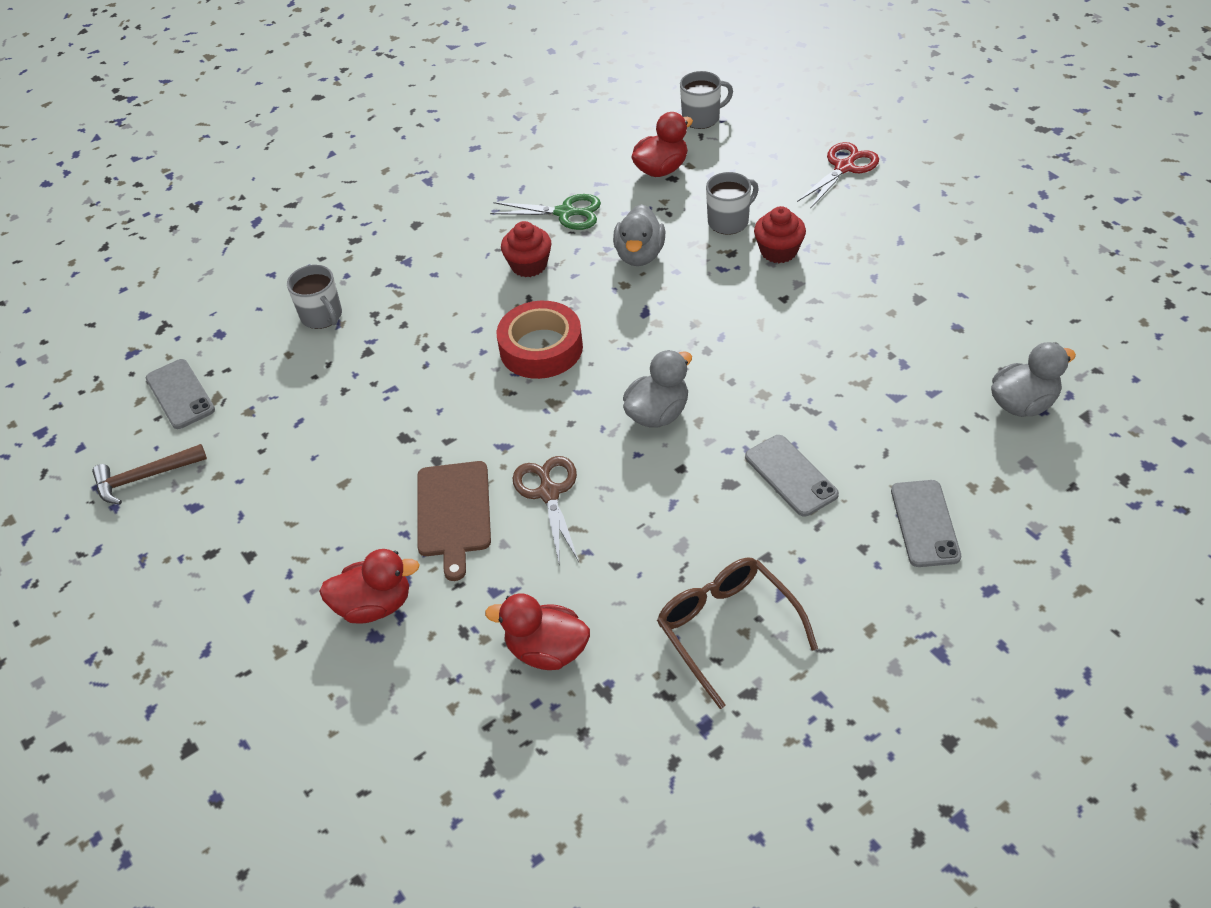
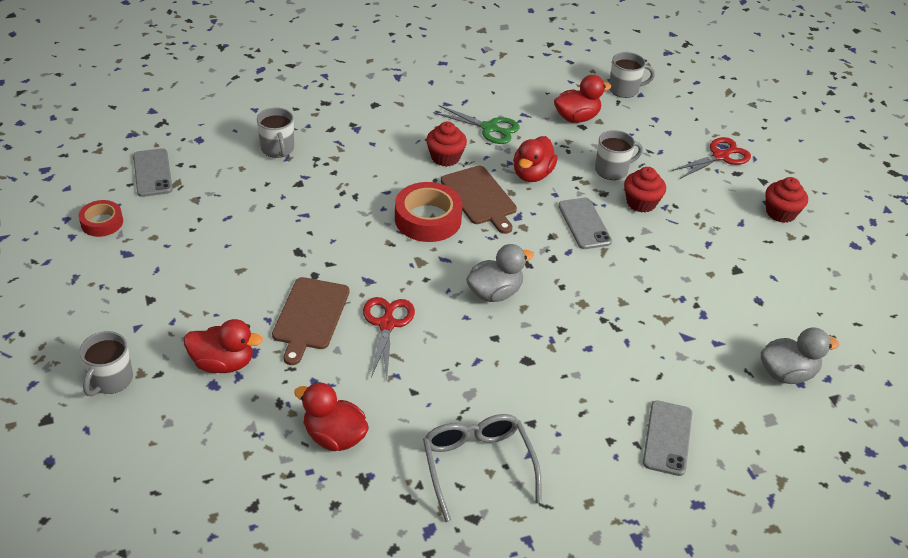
camera: 10 degrees right, 5 degrees down
(145, 477) = (102, 222): brown hammer -> red tape
(246, 672) = (110, 380): none -> grey mug
(549, 493) = (387, 324): brown scissors -> red scissors
(591, 302) = (480, 197): none -> brown cutting board
(640, 255) = (532, 174): grey duck -> red duck
(727, 629) = (477, 466): brown glasses -> grey glasses
(791, 475) = (577, 369): grey phone -> grey phone (584, 223)
(939, 215) = (780, 213): none -> red cupcake

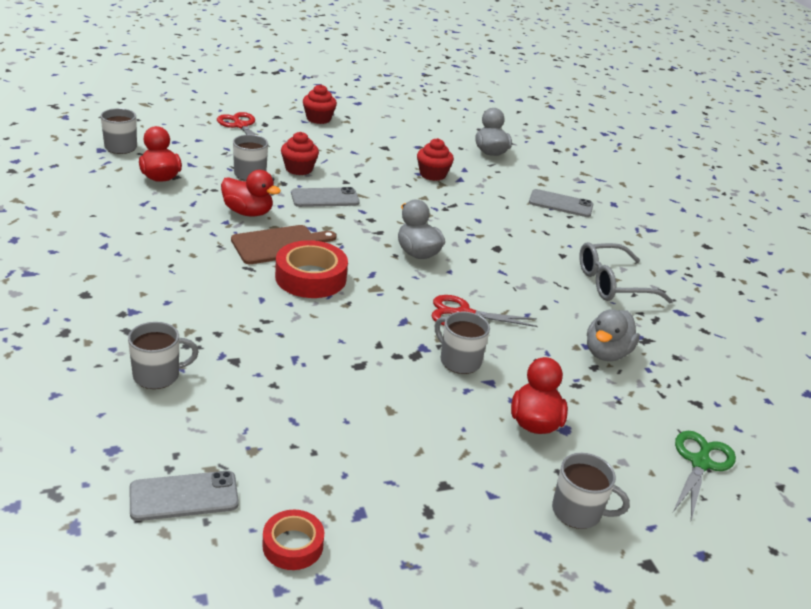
camera: 90 degrees left, 10 degrees down
(310, 316) = (459, 361): brown cutting board -> grey mug
(334, 436) = (606, 353): red duck -> grey duck
(445, 157) = (208, 257): red cupcake -> red cupcake (432, 174)
(489, 128) = (162, 225): green scissors -> green scissors (700, 463)

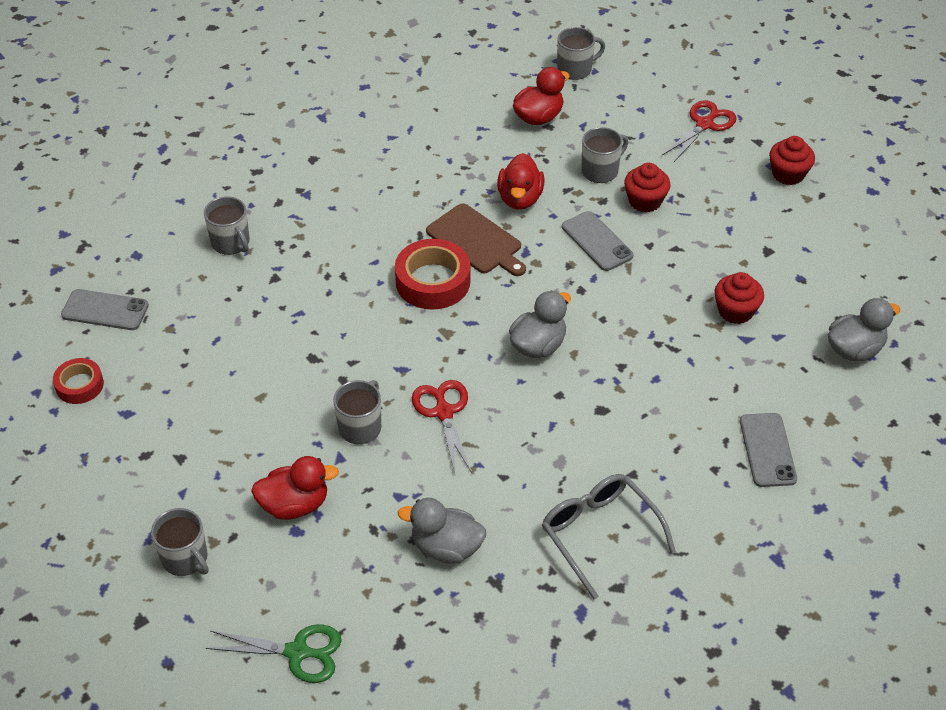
camera: 75 degrees right, 15 degrees up
(184, 496) = (105, 310): grey phone -> grey phone turned 45 degrees counterclockwise
(578, 512) = (185, 559): grey mug -> grey mug turned 45 degrees counterclockwise

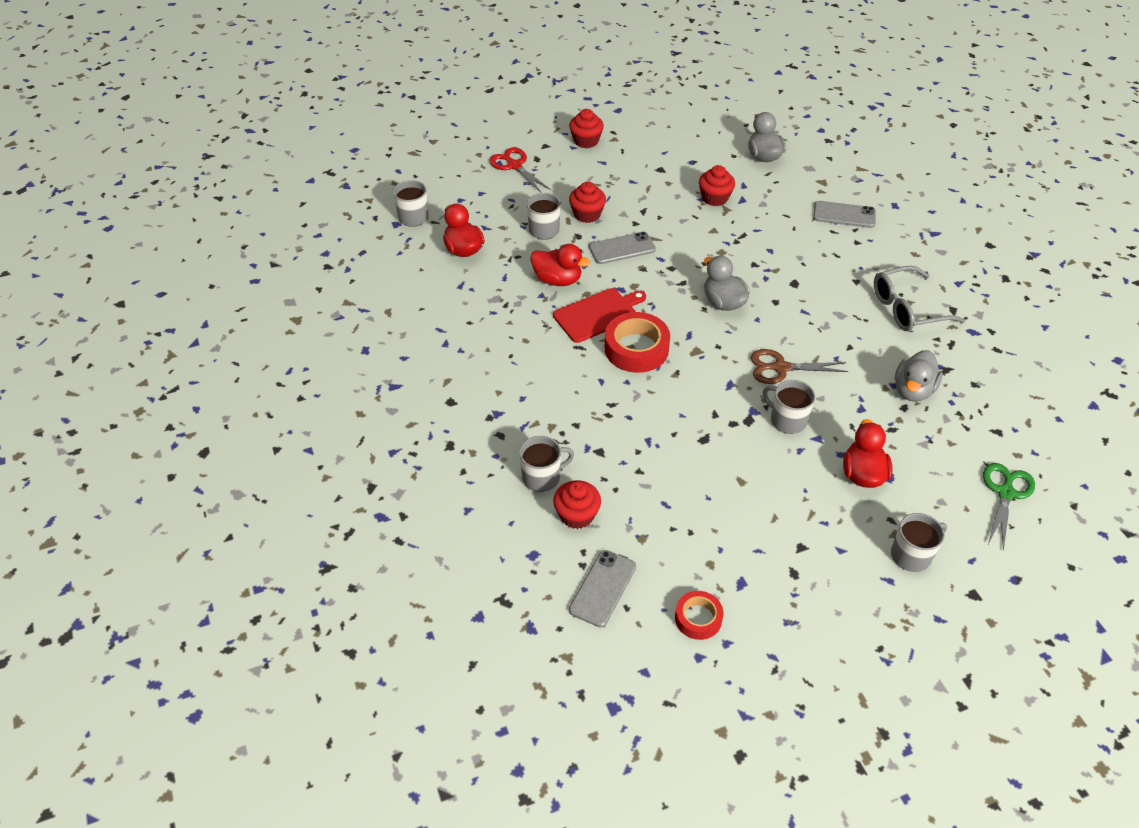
camera: 75 degrees left, 0 degrees up
(189, 276) = (577, 515): none -> red cupcake
(443, 412) = (780, 368): red scissors -> brown scissors
(476, 241) = (598, 314): brown cutting board -> red cutting board

